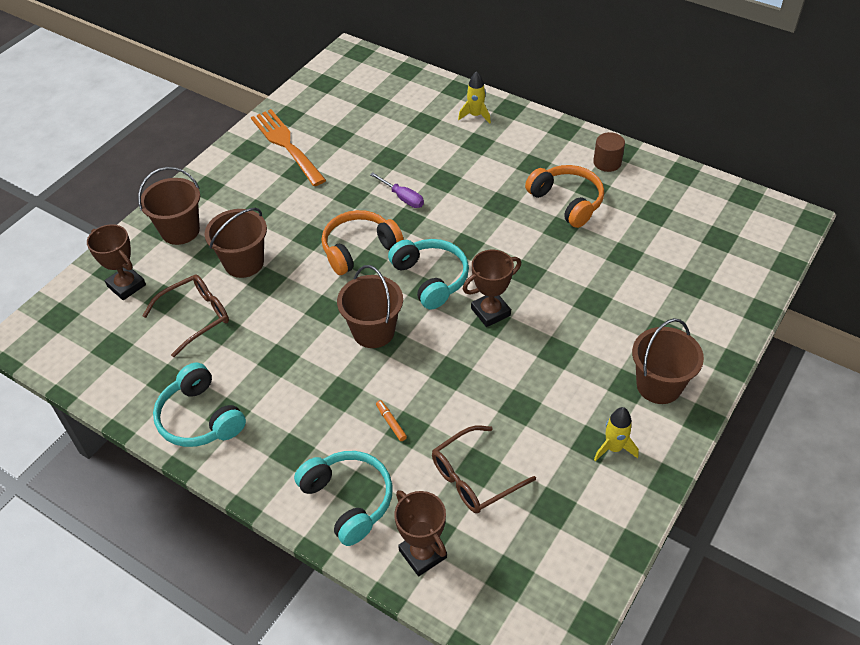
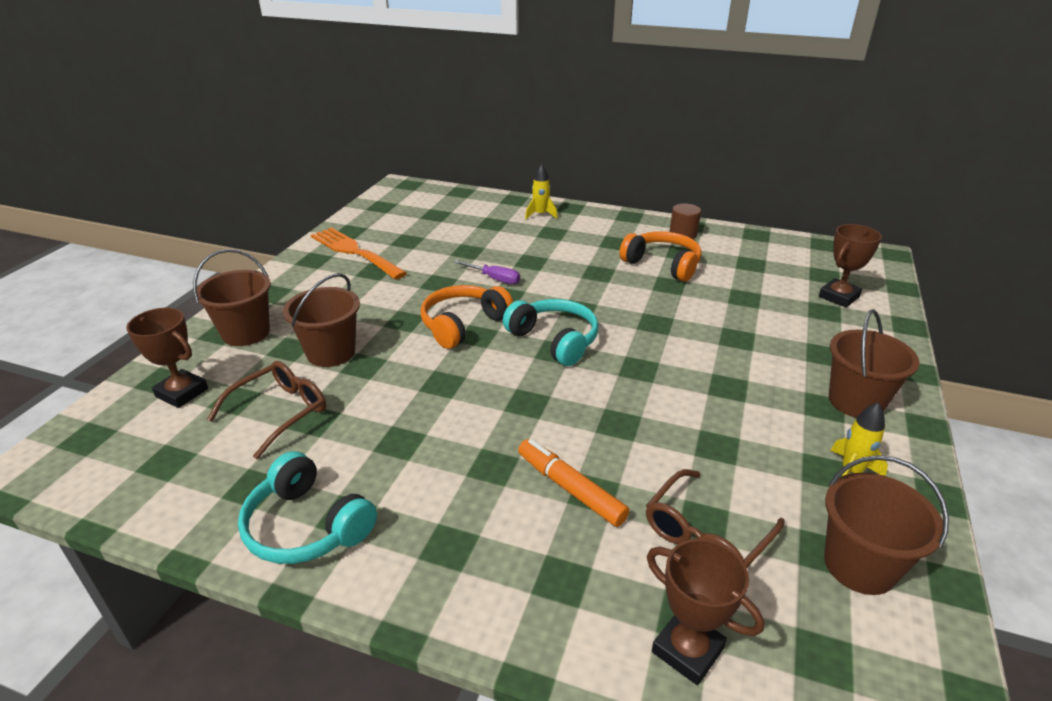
camera: 15 degrees left, 15 degrees down
(348, 500) = (551, 595): turquoise headphones -> none
(373, 331) = (509, 396): brown bucket -> brown bucket (859, 565)
(391, 423) = (570, 489): orange marker -> orange marker, size x1.99
(490, 312) = (635, 361): brown trophy -> brown trophy (839, 297)

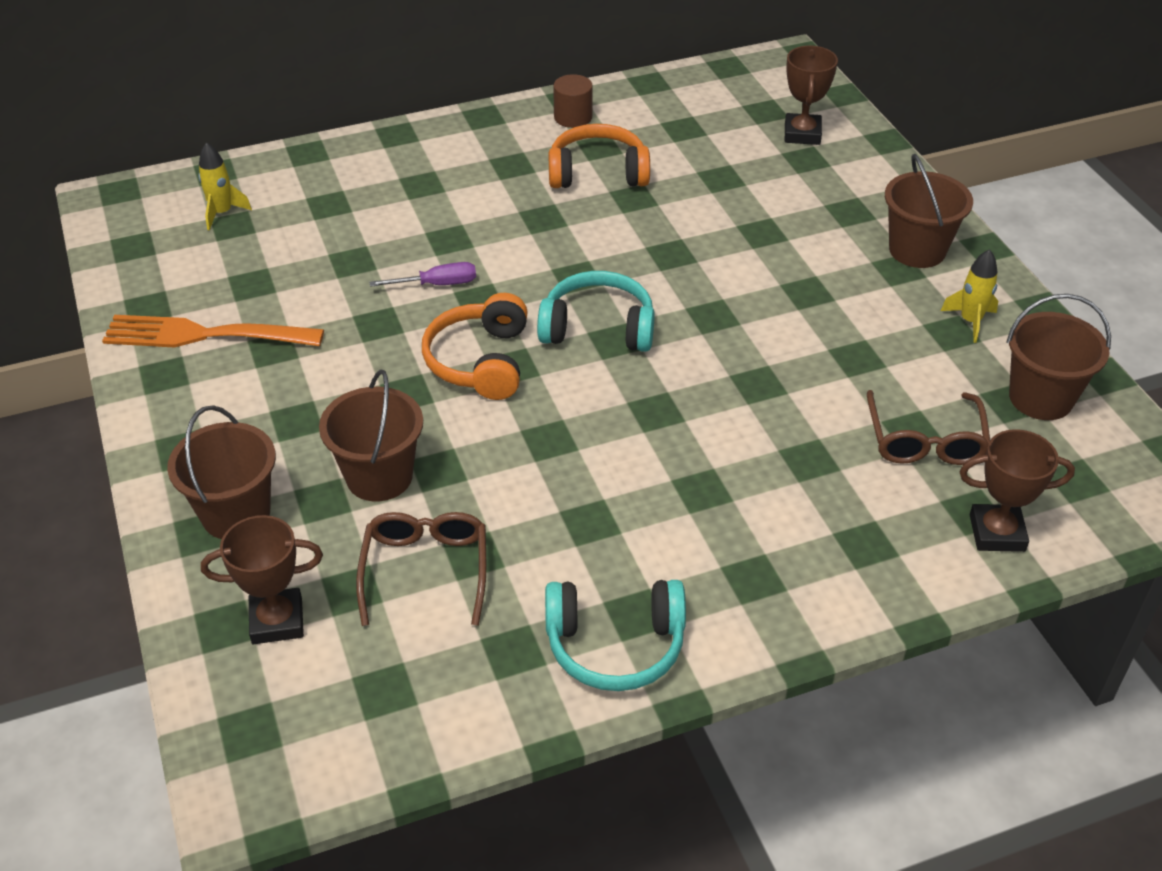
camera: 40 degrees left, 10 degrees up
(540, 215) = (373, 162): yellow rocket -> yellow rocket (222, 213)
(570, 489) = (788, 468): orange marker -> none

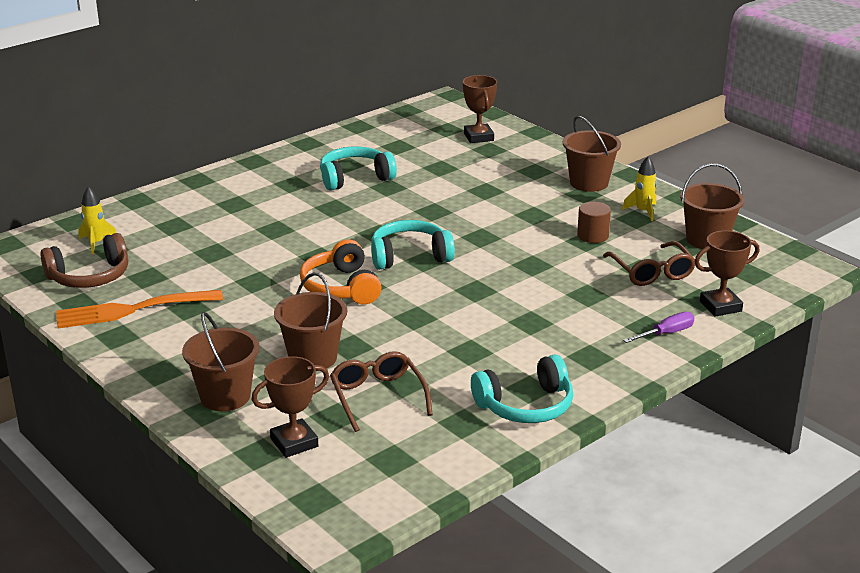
camera: 20 degrees left, 15 degrees down
(185, 266) = (89, 276): none -> brown headphones
(437, 284) = (283, 254): purple screwdriver -> purple screwdriver (666, 333)
(573, 117) = (317, 152): brown cylinder -> brown cylinder (592, 236)
(598, 173) = (355, 178): orange headphones -> turquoise headphones

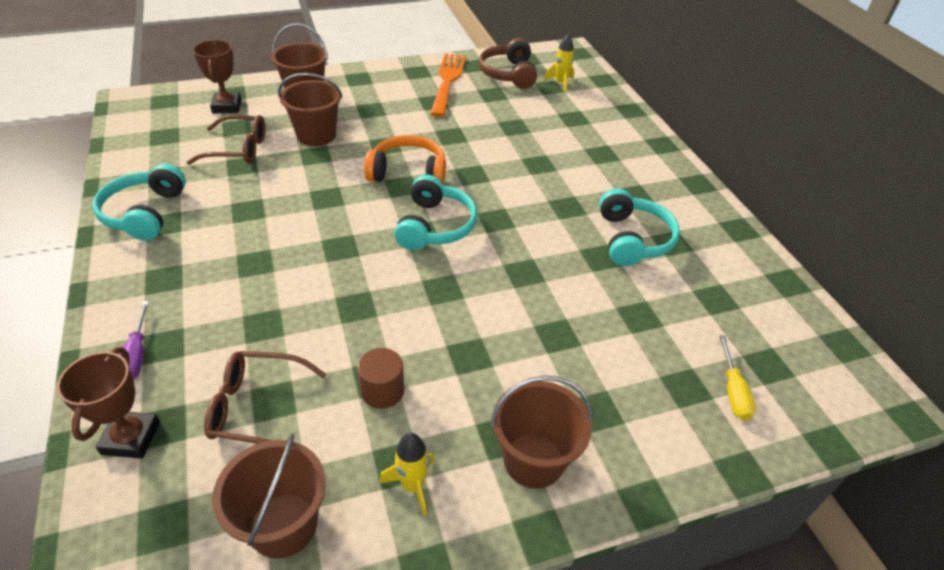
camera: 110 degrees right, 15 degrees up
(478, 137) = (733, 391): brown trophy -> yellow screwdriver

